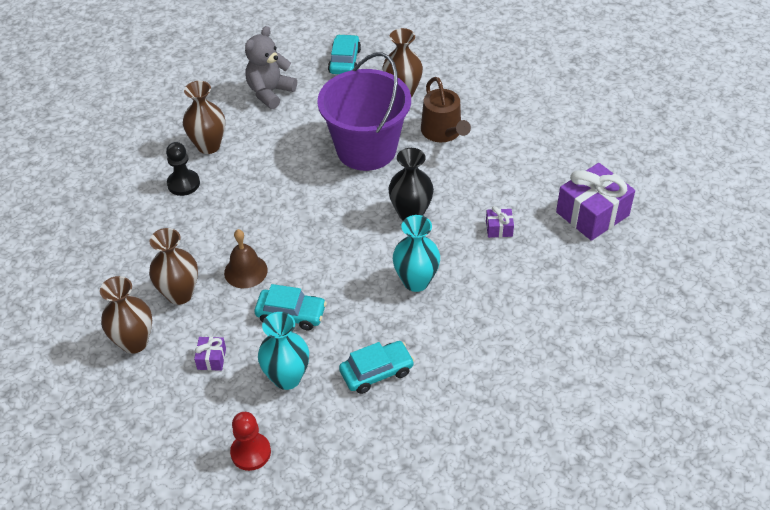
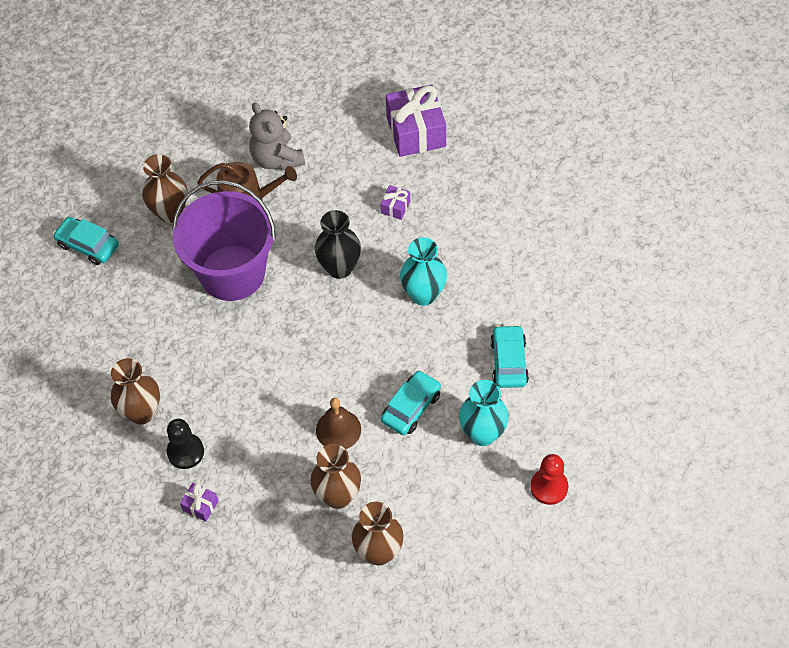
camera: 65 degrees left, 10 degrees up
(211, 359) = (431, 490): purple gift -> purple gift (200, 506)
(270, 92) = (93, 330): grey teddy bear -> grey teddy bear (276, 159)

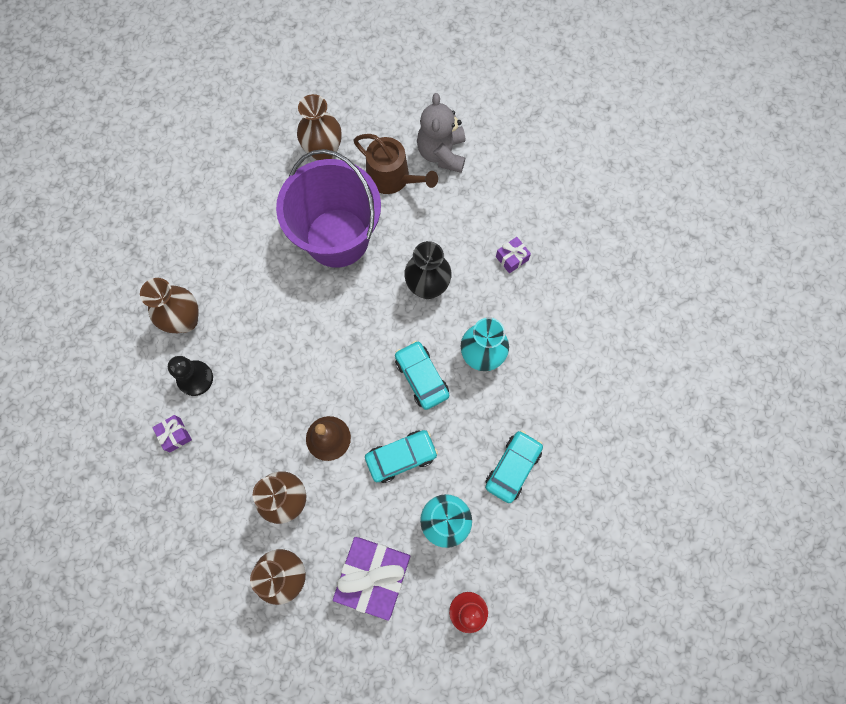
camera: 30 degrees right, 15 degrees up
(88, 245) = (241, 143): turquoise car -> turquoise car (421, 377)
(416, 132) = (576, 196): purple gift -> purple gift (374, 576)

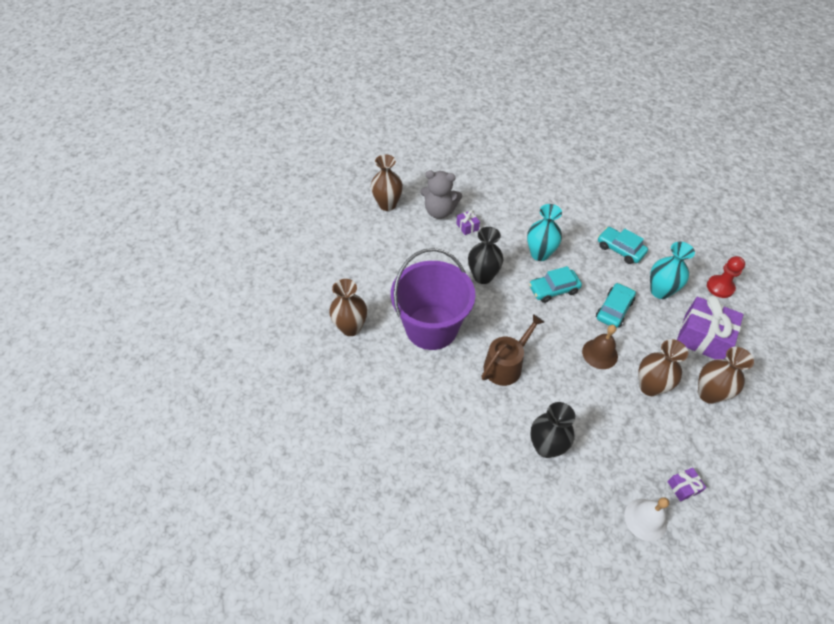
camera: 80 degrees left, 20 degrees down
(120, 486) = (645, 519): none -> white bell
(175, 435) = (597, 468): purple gift -> purple gift (683, 487)
(185, 320) = (490, 451): brown vase -> brown vase (387, 204)
(195, 378) = (546, 447): black pawn -> black vase
(392, 178) = (387, 285): brown watering can -> brown watering can (506, 365)
(401, 457) = (614, 310): turquoise car -> turquoise car turned 45 degrees clockwise
(442, 153) = (373, 253): grey teddy bear -> grey teddy bear (439, 211)

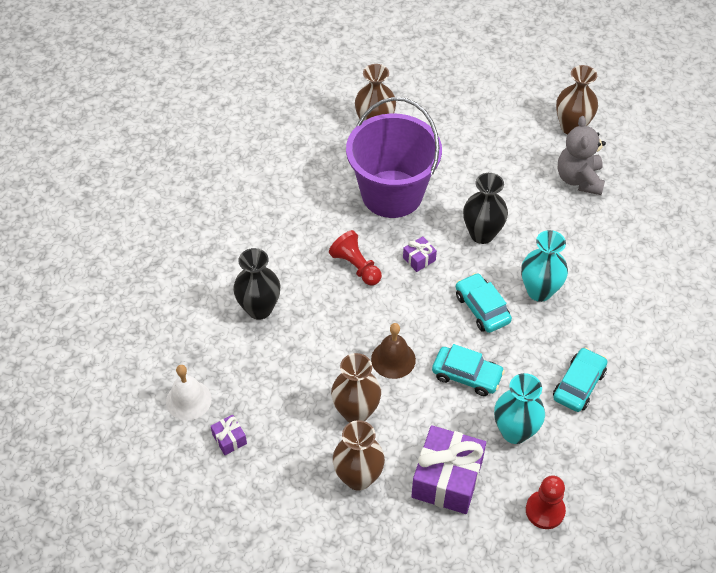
camera: 80 degrees right, 0 degrees up
(467, 227) = (562, 211): purple gift -> purple gift (419, 259)
(506, 365) = (356, 266): brown watering can -> red pawn

